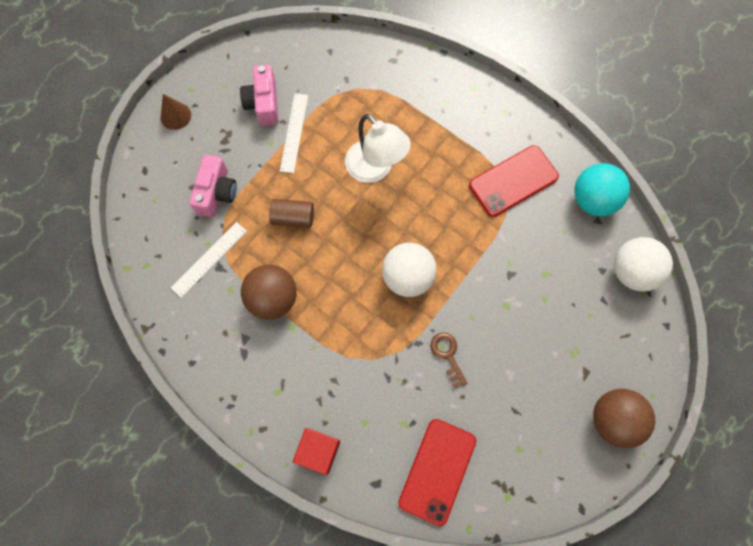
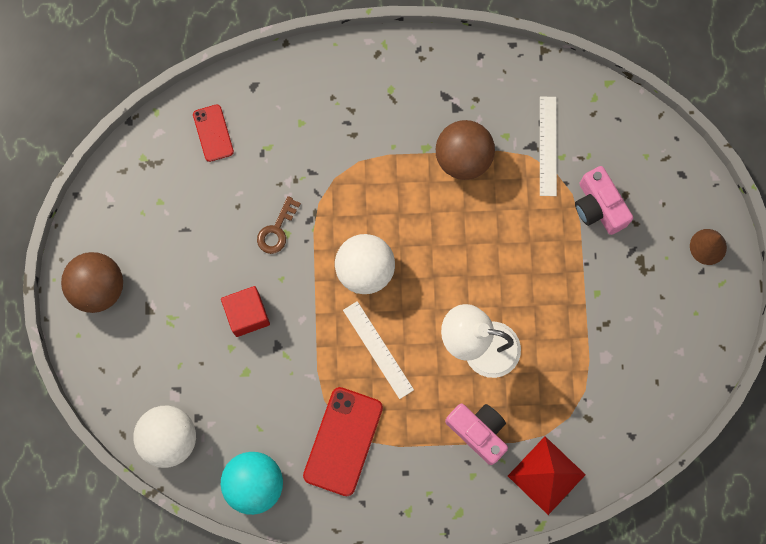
camera: 140 degrees right, 5 degrees up
(263, 103) = (641, 326): pink camera -> pink camera (478, 431)
(293, 217) = (511, 240): brown cylinder -> none
(294, 132) = (585, 321): white ruler -> white ruler (378, 349)
(318, 451) = (319, 73): red cube -> red cube (247, 314)
(401, 68) = (546, 475): none -> red pyramid
(437, 471) = (213, 133): red phone -> red phone, size x0.57
(447, 355) = (276, 230): brown key -> brown key turned 90 degrees clockwise

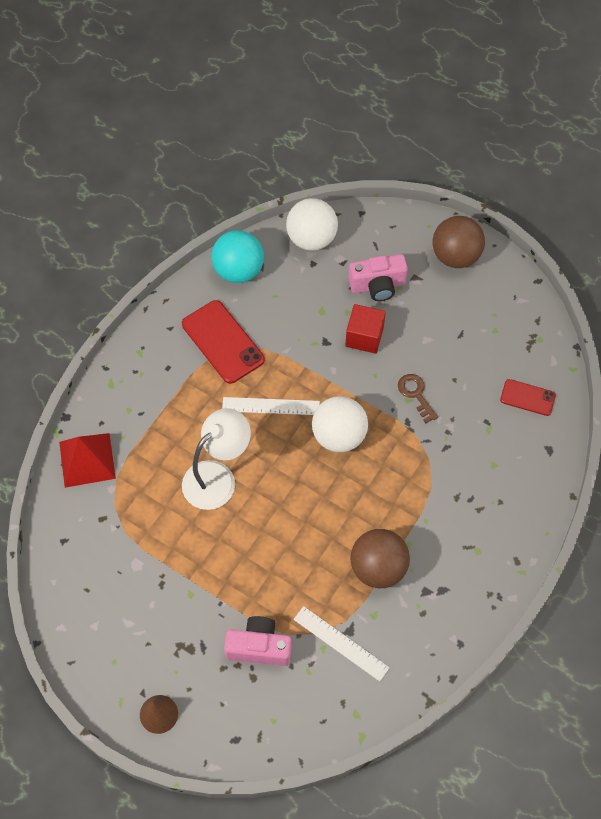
camera: 125 degrees right, 15 degrees down
(478, 431) = (156, 434): pink camera -> pink camera (377, 285)

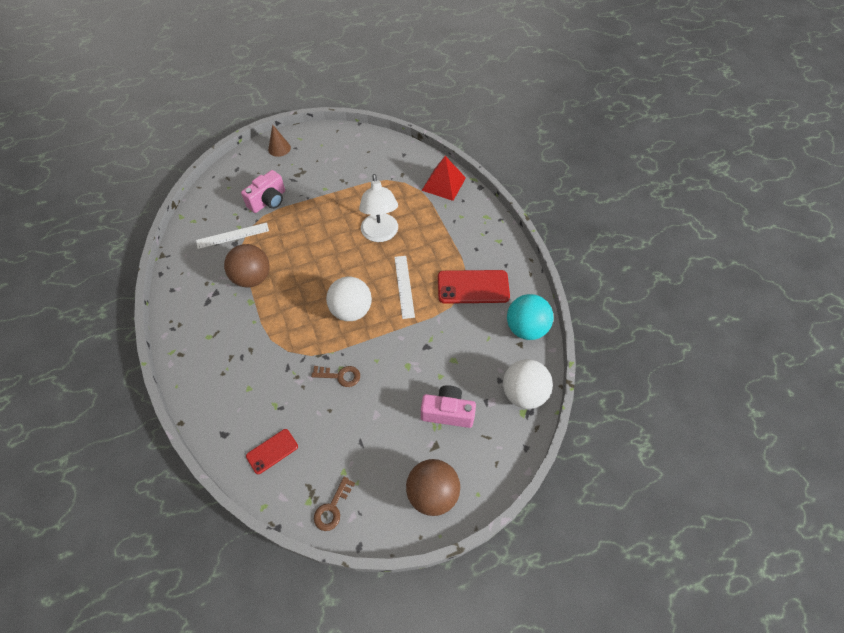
camera: 125 degrees right, 5 degrees down
(271, 406) = (404, 286): white ruler -> white ruler turned 45 degrees counterclockwise
(364, 337) = (411, 374): red cube -> none
(377, 285) = (447, 412): pink camera -> pink camera turned 75 degrees clockwise
(528, 318) = (332, 508): none -> brown key

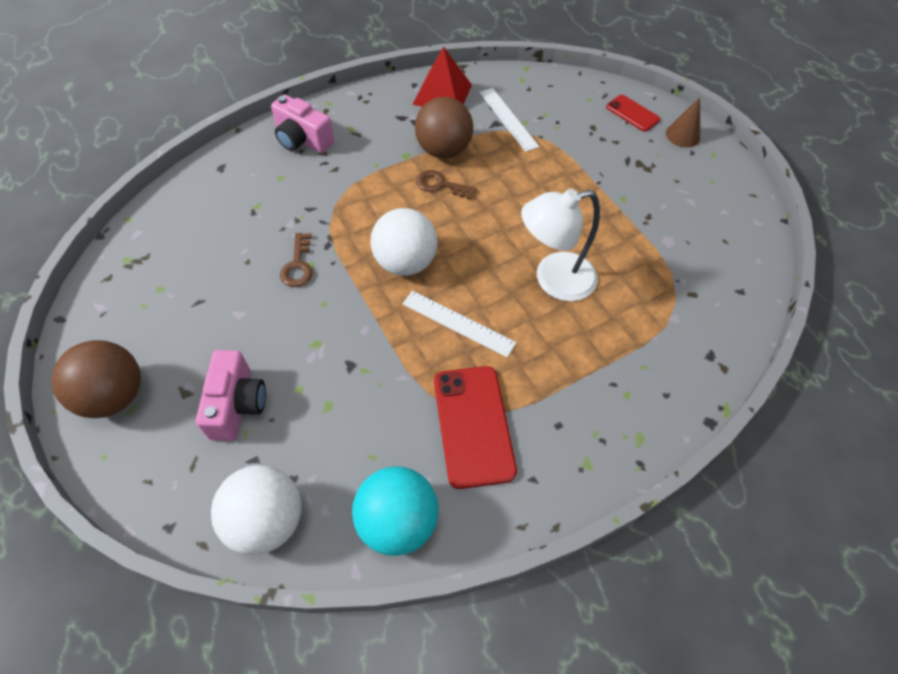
camera: 80 degrees right, 0 degrees up
(268, 201) = (578, 142): pink camera -> pink camera (302, 140)
(272, 451) = (195, 214): red phone -> red phone (632, 113)
(332, 508) = (114, 284): brown key -> brown key (441, 185)
(404, 286) = (458, 323): white ruler -> white ruler turned 45 degrees clockwise
(443, 184) = (695, 360): red pyramid -> red pyramid (442, 94)

